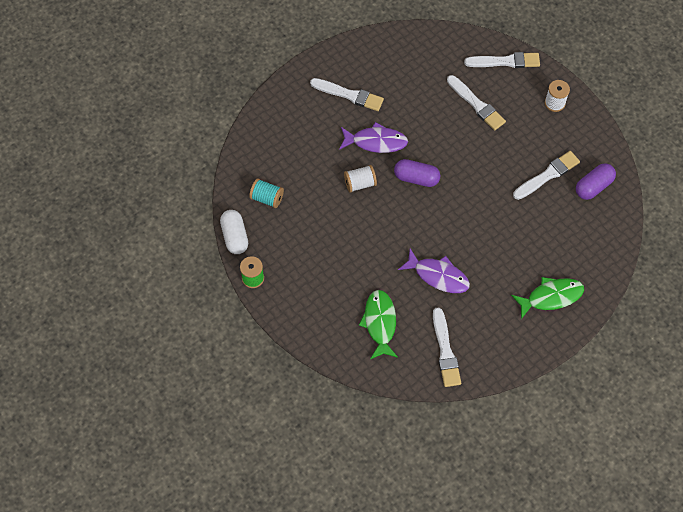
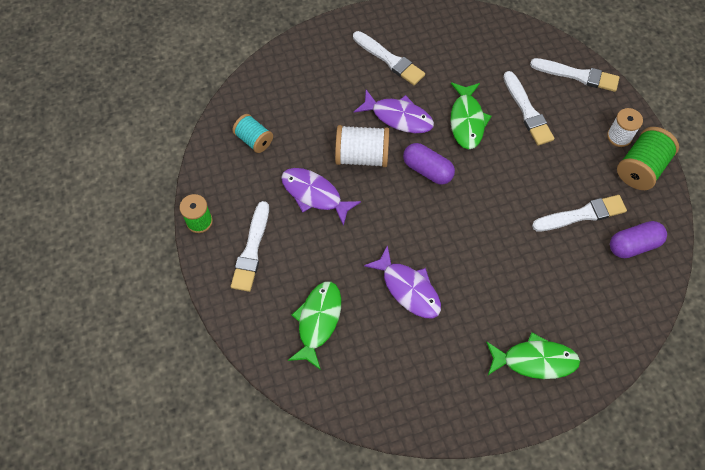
camera: 20 degrees right, 0 degrees up
(235, 236) = (201, 170): white capsule -> none
(335, 227) = (314, 194): none -> purple fish
(360, 183) = (362, 156): white spool -> white spool, size x1.53
(432, 127) = (467, 121): none -> green fish
(445, 351) = (381, 382): white brush -> white brush (252, 250)
(579, 123) = (641, 168): none -> green spool

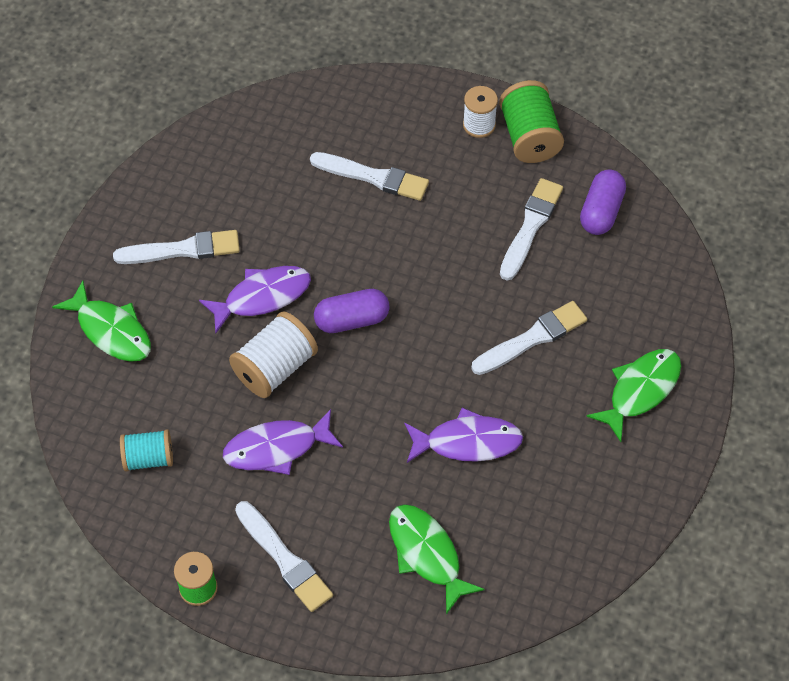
camera: 50 degrees left, 5 degrees down
(467, 121) = (330, 239): green fish -> green fish (111, 330)
(577, 75) = (376, 100): white brush -> white brush (532, 338)

